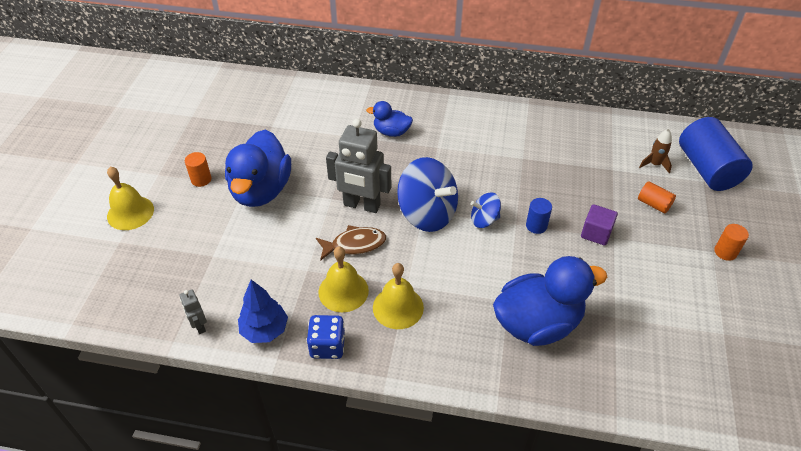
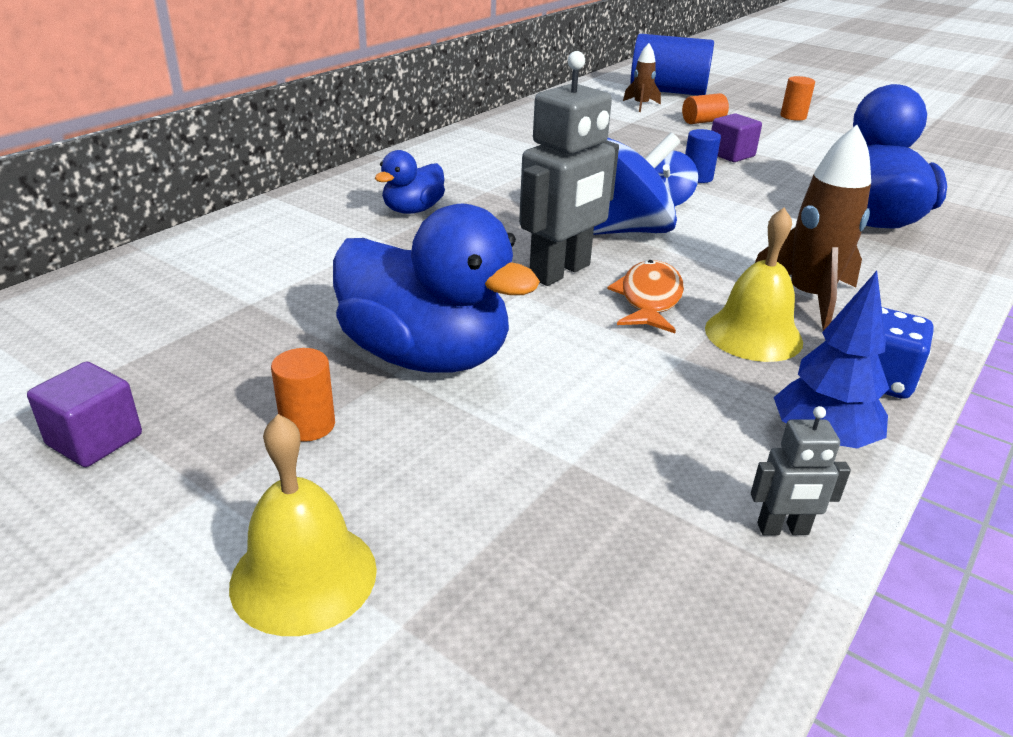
camera: 65 degrees left, 15 degrees down
(171, 137) = (95, 440): none -> purple cube
(355, 244) = (649, 299): brown fish -> orange fish
(398, 307) = (808, 298): yellow bell -> brown rocket

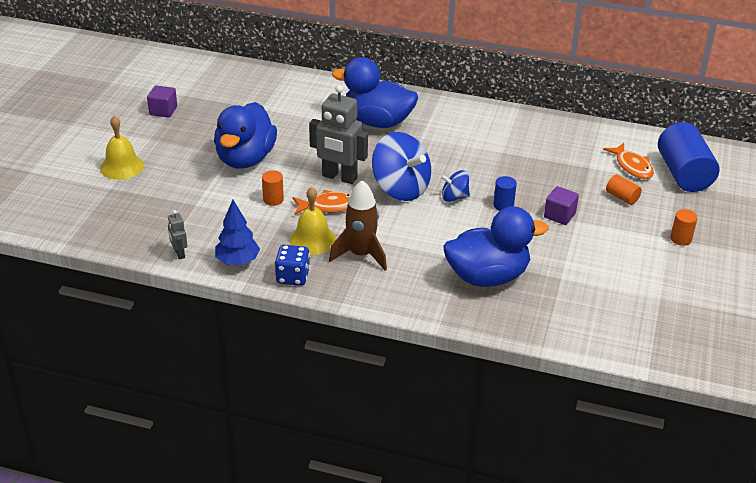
camera: 70 degrees right, 5 degrees up
(308, 425) = (189, 146): orange cylinder -> orange cylinder (273, 199)
(413, 210) = (377, 122): blue duck -> blue duck, size x1.93
(641, 105) = (632, 166): brown rocket -> orange fish

